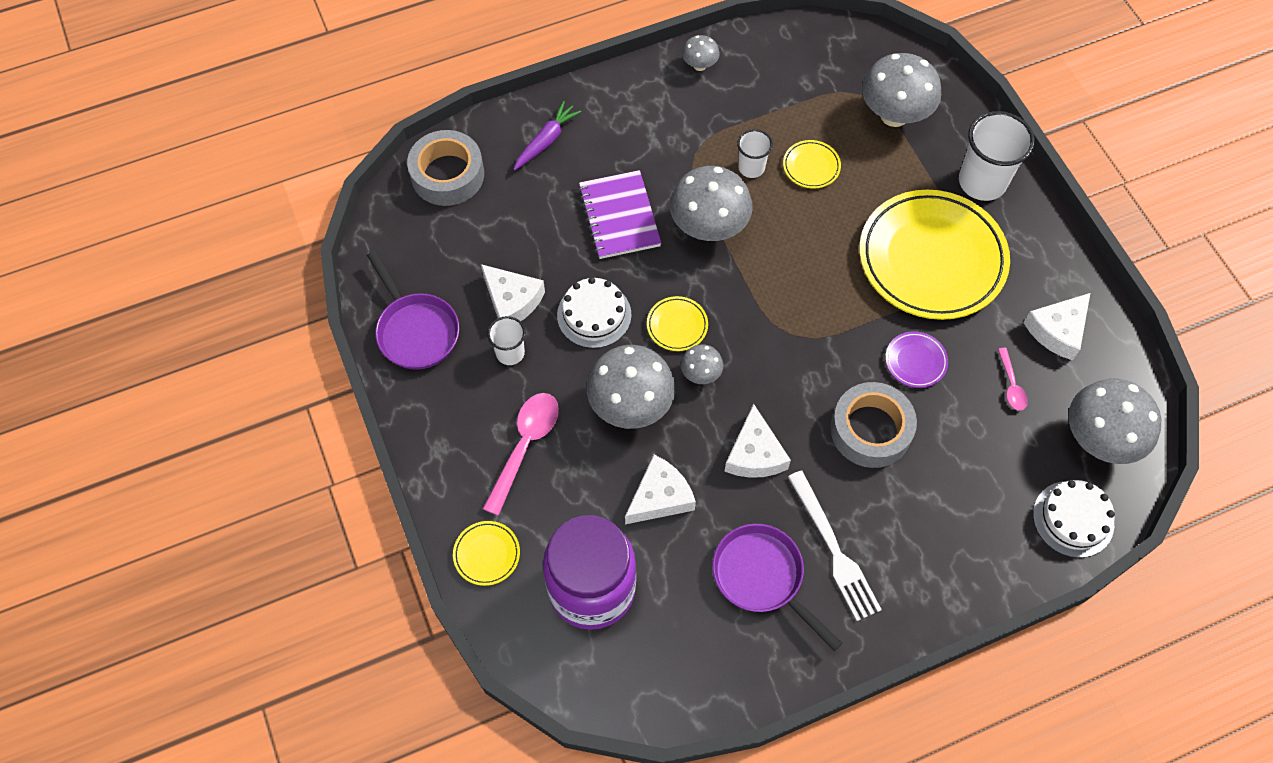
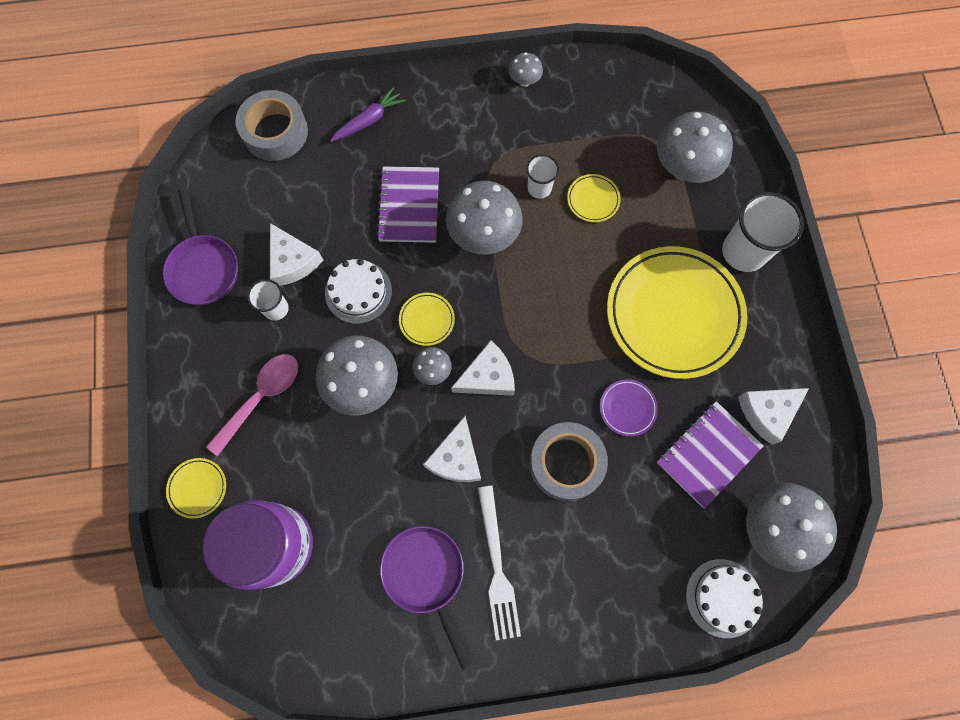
camera: 15 degrees right, 10 degrees up
(660, 497) = (361, 476): white cheese -> white cheese (487, 376)
(1011, 385) = (707, 454): pink spoon -> purple notebook

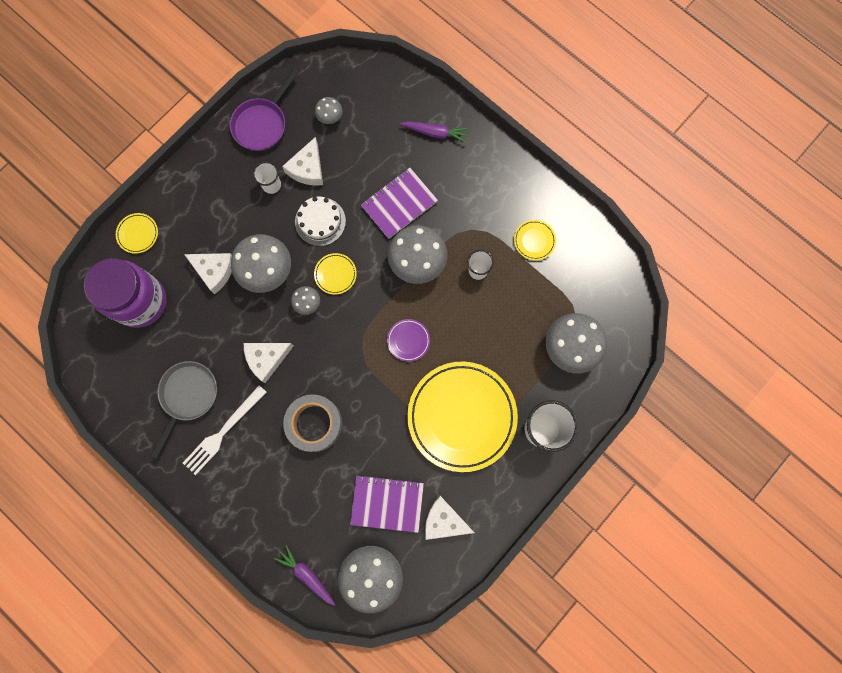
camera: 50 degrees right, 5 degrees up
(261, 397) = (214, 223): pink spoon -> none
(275, 132) = (380, 87): grey tape -> none
(426, 575) = (188, 396): purple pan -> grey pan
(487, 376) = (330, 337): white cheese -> white cheese (214, 271)
(524, 81) = (546, 201): grey mushroom -> grey mushroom (330, 117)
(593, 200) = (498, 309): yellow plate -> yellow plate (534, 241)
(627, 408) = (377, 434): purple plate -> purple plate (408, 340)
(723, 598) = (307, 575): white cake -> purple carrot

